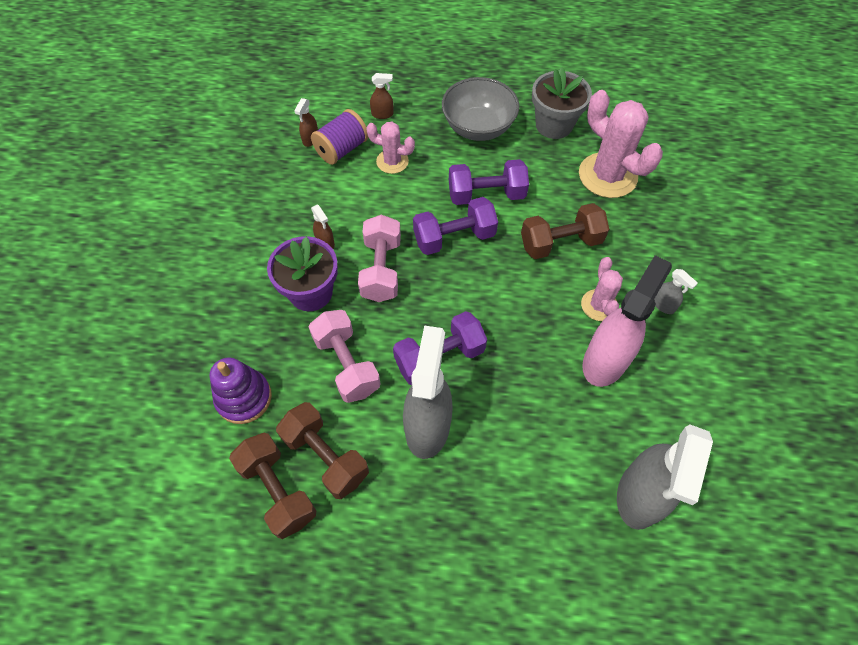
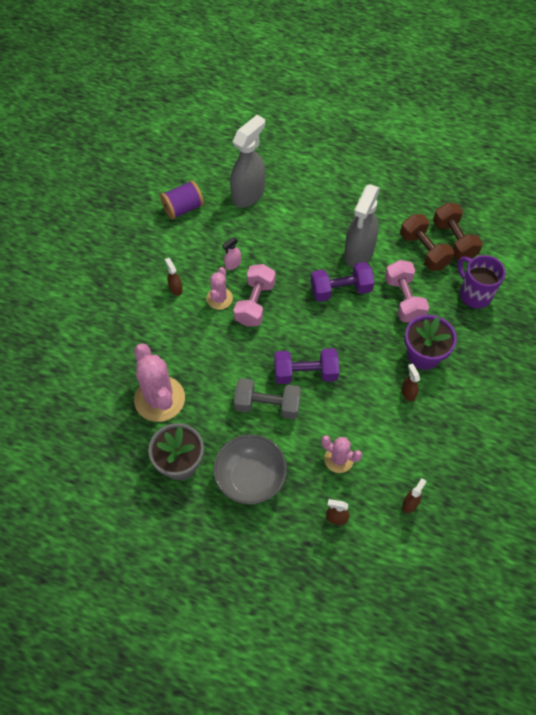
camera: 165 degrees left, 0 degrees up
(244, 398) = (474, 294): purple stacking toy -> purple mug
(342, 149) = (382, 484): purple spool -> purple spool (183, 208)
(381, 269) = (368, 360): pink dumbbell -> pink dumbbell (255, 303)
(486, 194) = (267, 405): purple dumbbell -> grey dumbbell
(560, 243) = (225, 350): brown dumbbell -> none
(605, 360) = (232, 264): pink spray bottle -> pink spray bottle, size x0.43
(663, 305) = (175, 288): grey spray bottle -> brown spray bottle

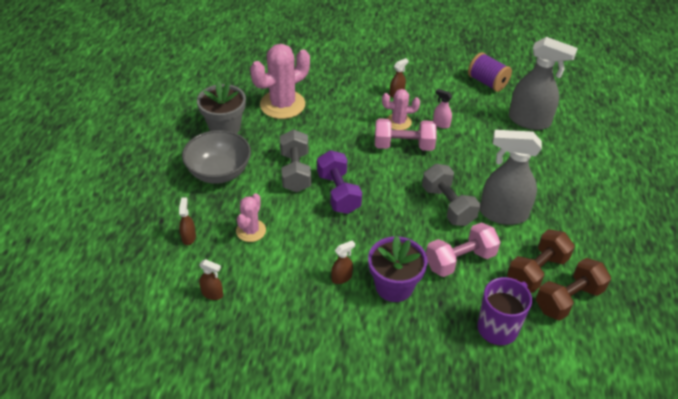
camera: 75 degrees right, 15 degrees down
(340, 290) = (448, 206): purple dumbbell -> grey dumbbell

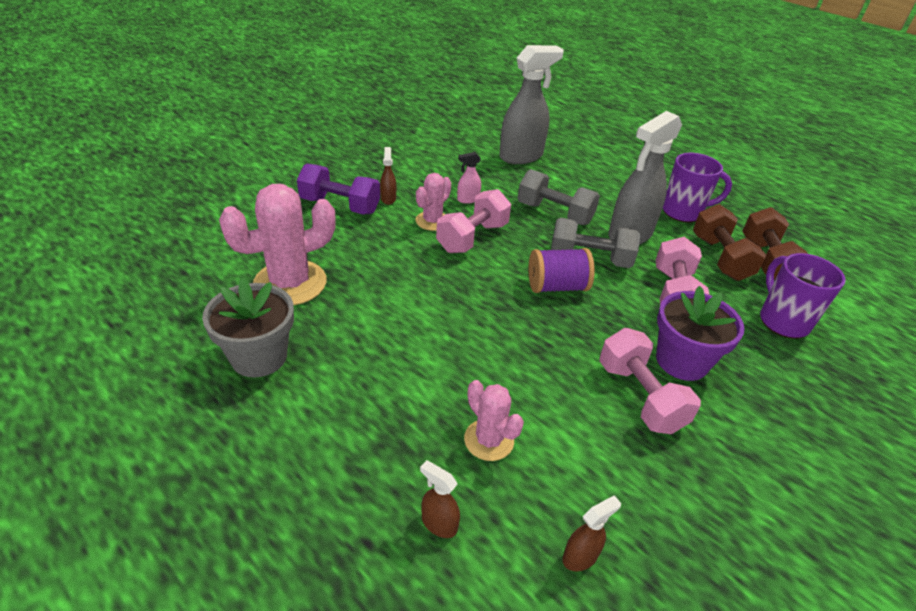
camera: 55 degrees left, 5 degrees down
(219, 172) = (340, 412): grey bowl -> none
(282, 105) = (290, 283): pink cactus -> pink cactus turned 60 degrees clockwise
(295, 172) = (422, 338): grey dumbbell -> grey dumbbell (554, 213)
(338, 193) = (496, 322): purple dumbbell -> purple dumbbell (340, 206)
(342, 277) = (640, 397): brown spray bottle -> pink dumbbell
(487, 82) = (443, 147): purple spool -> purple spool (557, 286)
(574, 231) = (683, 212): none -> purple mug

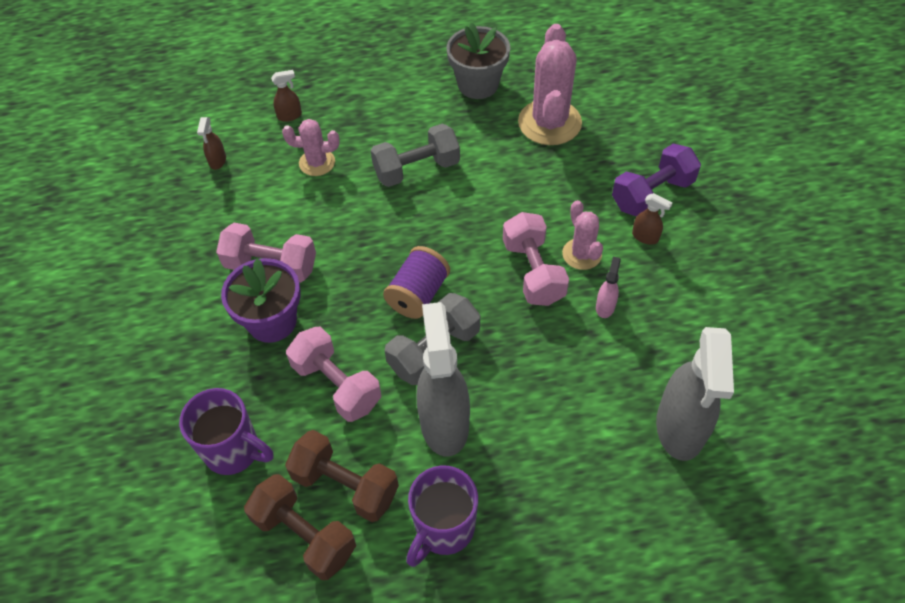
camera: 130 degrees right, 15 degrees up
(554, 213) = (529, 374): grey dumbbell -> grey dumbbell (416, 169)

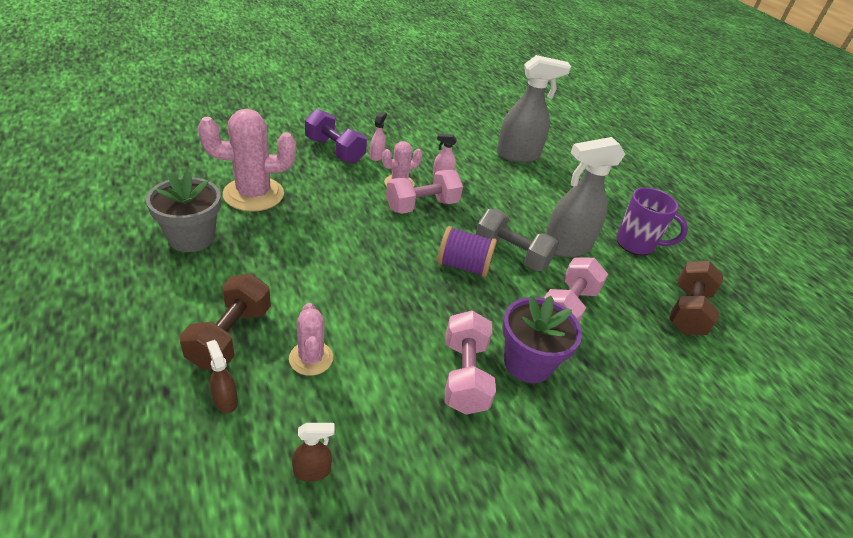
camera: 110 degrees left, 15 degrees down
(234, 451) = (658, 366): purple mug -> none
(345, 485) = (640, 293): brown dumbbell -> brown dumbbell (230, 336)
(416, 169) = (317, 275): grey dumbbell -> none
(645, 237) = (377, 156): brown spray bottle -> pink spray bottle

